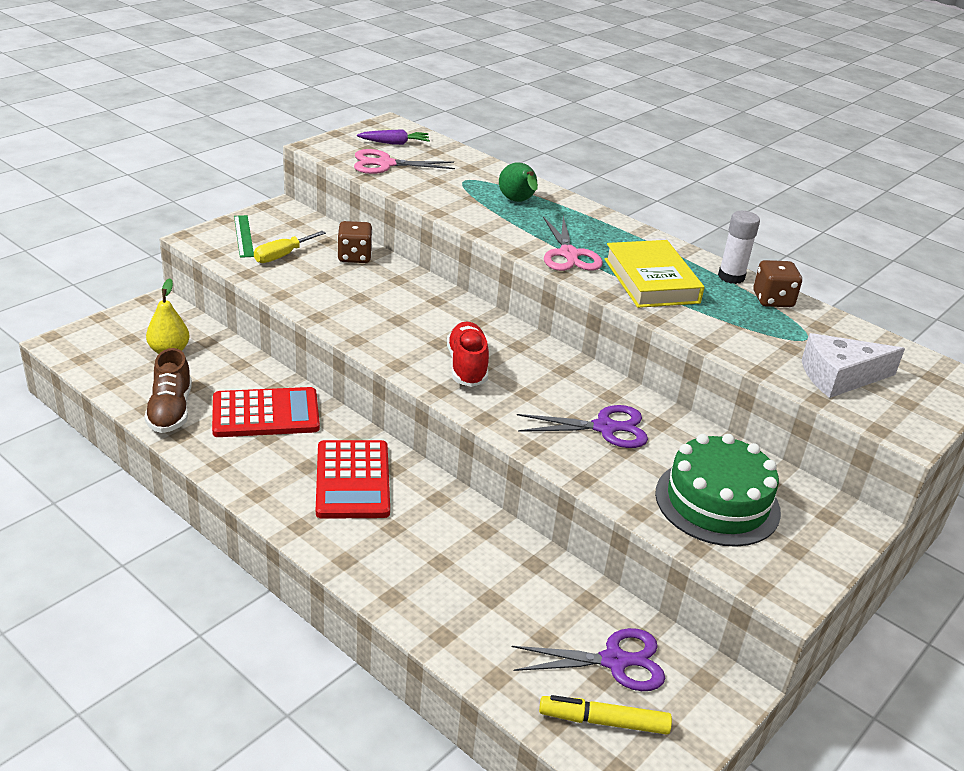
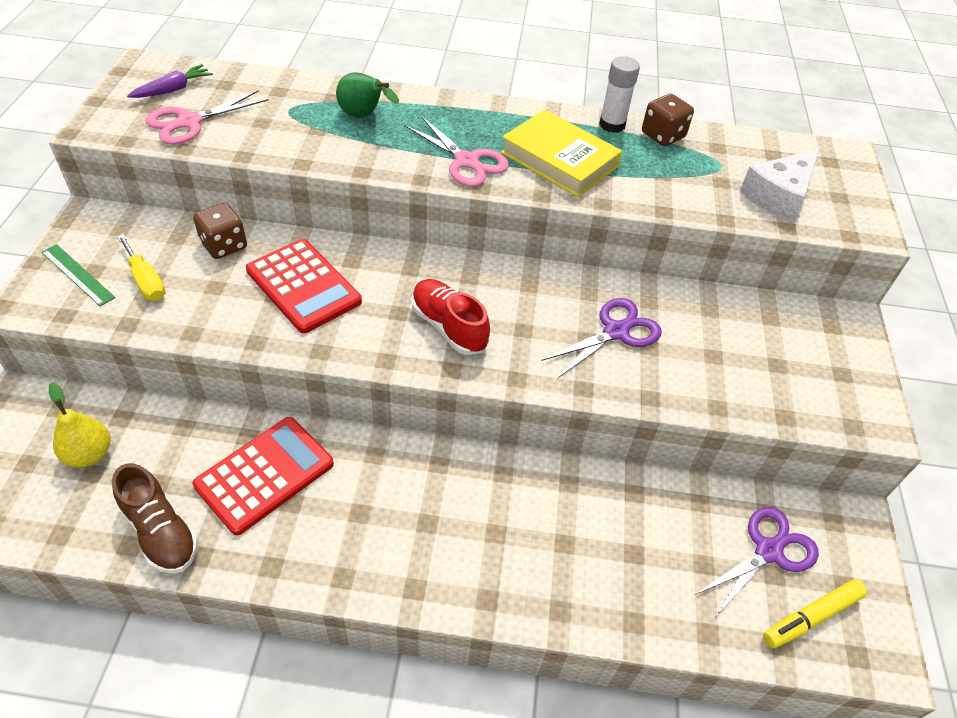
camera: 35 degrees left, 15 degrees up
(282, 256) = (146, 281): yellow screwdriver -> yellow screwdriver turned 45 degrees counterclockwise
(353, 480) = (415, 502): red calculator -> red calculator (303, 286)
(717, 502) = (757, 361): green cake -> none

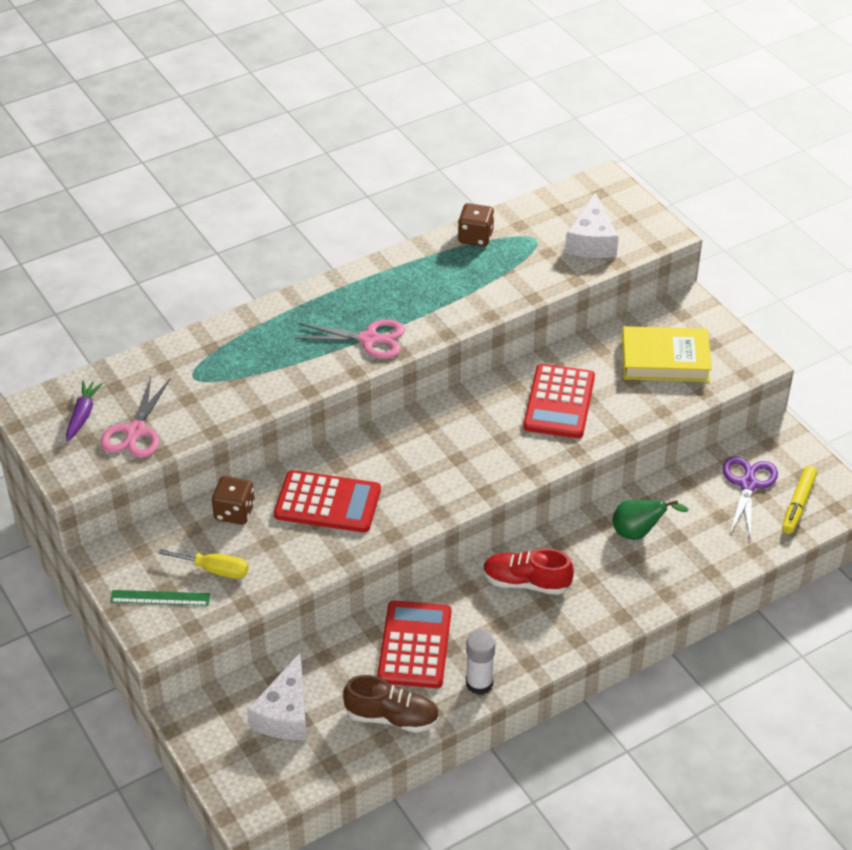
camera: 35 degrees left, 5 degrees down
(89, 454) = (285, 713): yellow pear -> white cheese
(364, 116) = (255, 348): green pear -> green pear (638, 533)
(449, 327) = (454, 466): red shoe -> red shoe (526, 583)
(559, 160) = (428, 299): yellow book -> yellow book (665, 360)
(612, 125) = (433, 249): white glue stick -> white glue stick (479, 683)
(615, 332) = (559, 402): purple scissors -> red calculator

